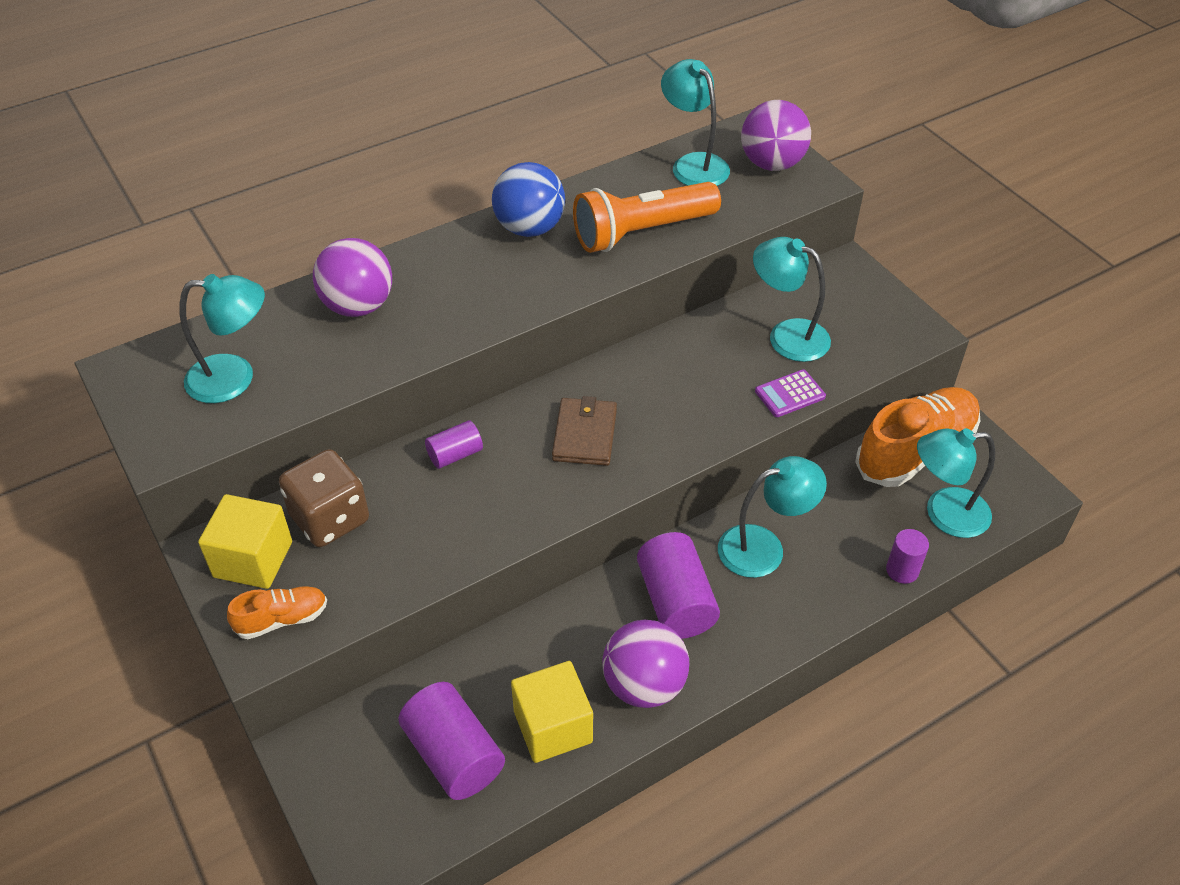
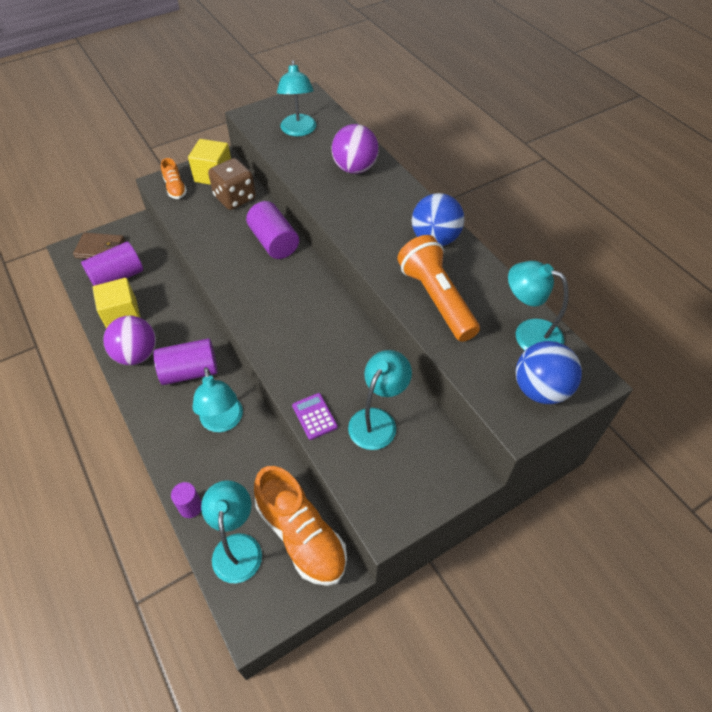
camera: 90 degrees right, 5 degrees up
(455, 454) = (274, 242): purple cylinder -> purple cylinder, size x1.77
(584, 434) = (284, 299): brown wallet -> brown wallet (100, 249)
(693, 164) = (528, 333): turquoise lamp -> turquoise lamp turned 120 degrees counterclockwise
(772, 164) = (540, 389): purple ball -> blue ball

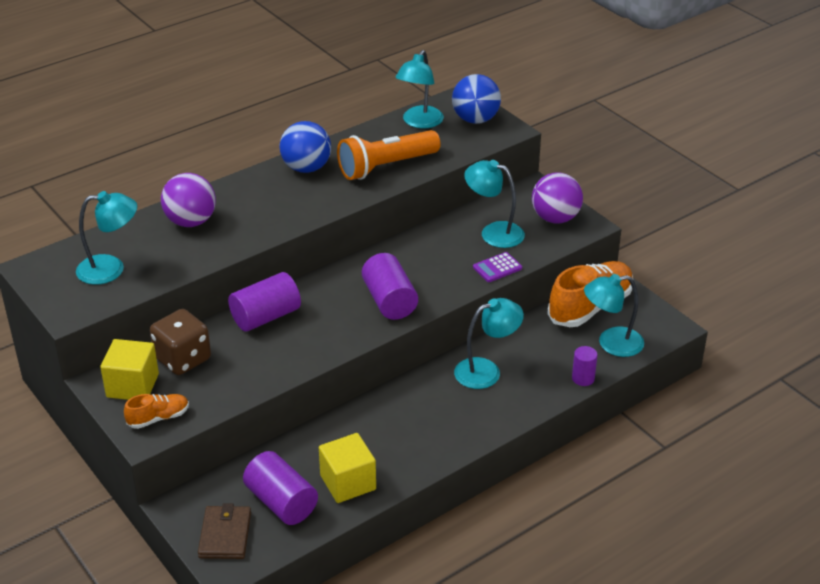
camera: 95 degrees left, 15 degrees down
(137, 355) = (408, 455): purple ball -> purple ball (555, 218)
(190, 371) = (427, 406): purple cylinder -> purple cylinder (389, 301)

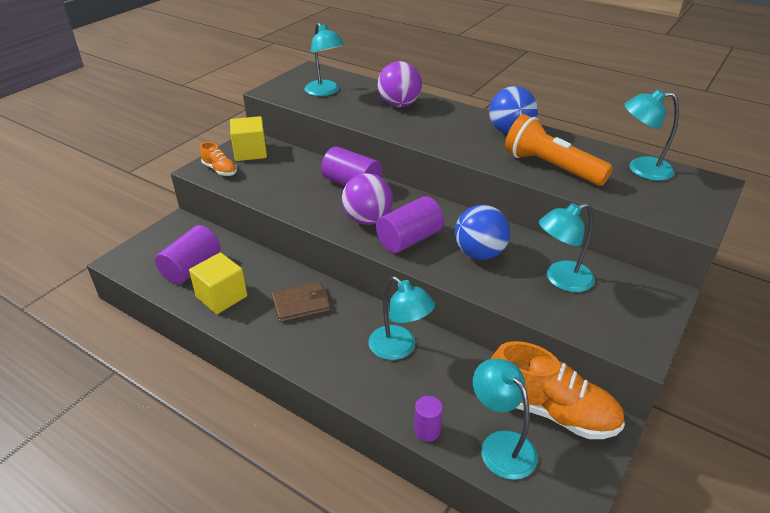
camera: 70 degrees right, 0 degrees up
(183, 359) = (286, 163): brown dice -> none
(225, 535) = (154, 250): brown wallet -> brown wallet (301, 304)
(475, 119) = (686, 199): blue ball -> blue ball (479, 253)
(493, 232) = (561, 280): turquoise lamp -> turquoise lamp turned 120 degrees counterclockwise
(497, 268) = (506, 295): purple calculator -> none
(555, 218) = (627, 320): purple ball -> purple ball (367, 219)

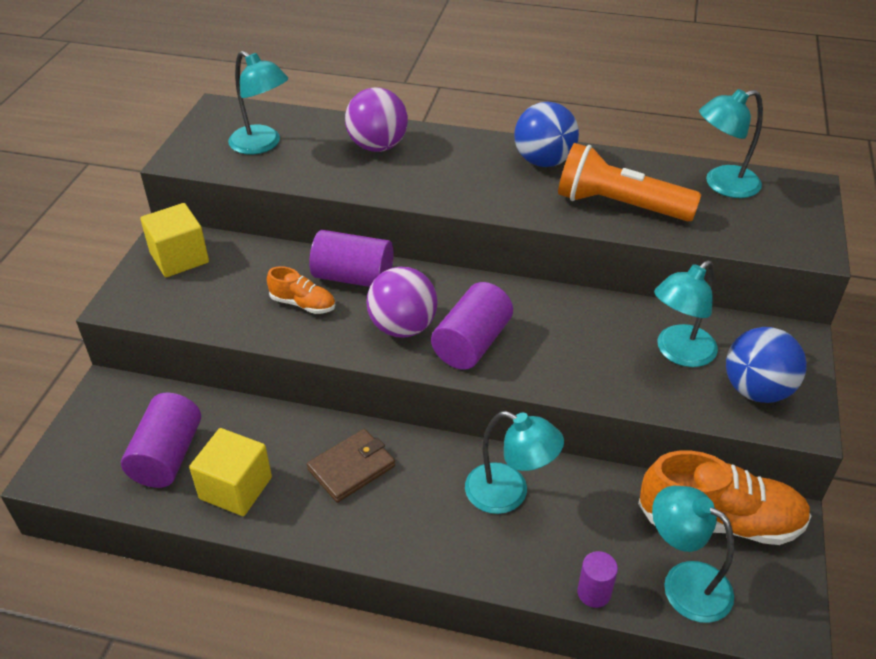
camera: 20 degrees left, 5 degrees up
(220, 170) = (150, 298): orange shoe -> orange shoe (303, 304)
(479, 253) = (567, 341): blue ball -> blue ball (756, 390)

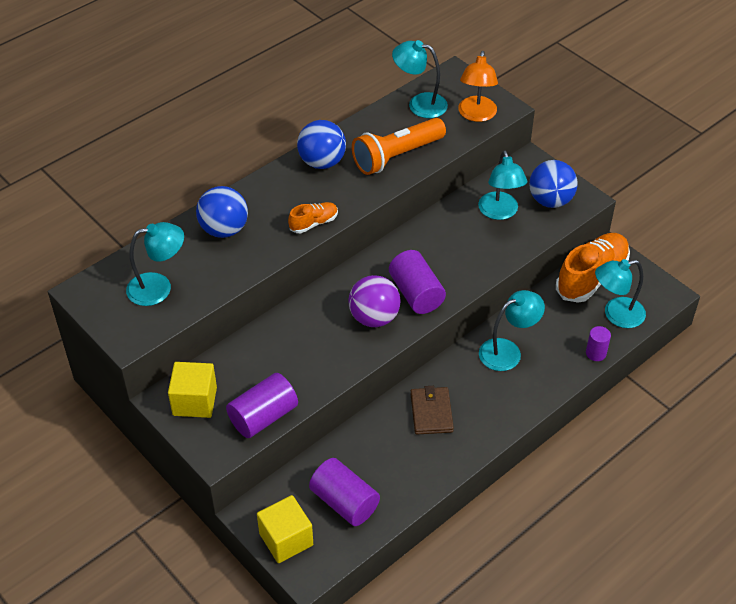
camera: 55 degrees left, 5 degrees up
(235, 488) = (401, 477): yellow cube -> yellow cube (286, 539)
(303, 304) = (308, 355): orange shoe -> orange shoe (314, 223)
(353, 277) = (304, 318): purple cylinder -> purple cylinder (263, 417)
(377, 146) = (224, 229): purple ball -> blue ball
(722, 184) = (419, 104): turquoise lamp -> turquoise lamp turned 90 degrees clockwise
(767, 233) = (476, 115): none -> orange lamp

